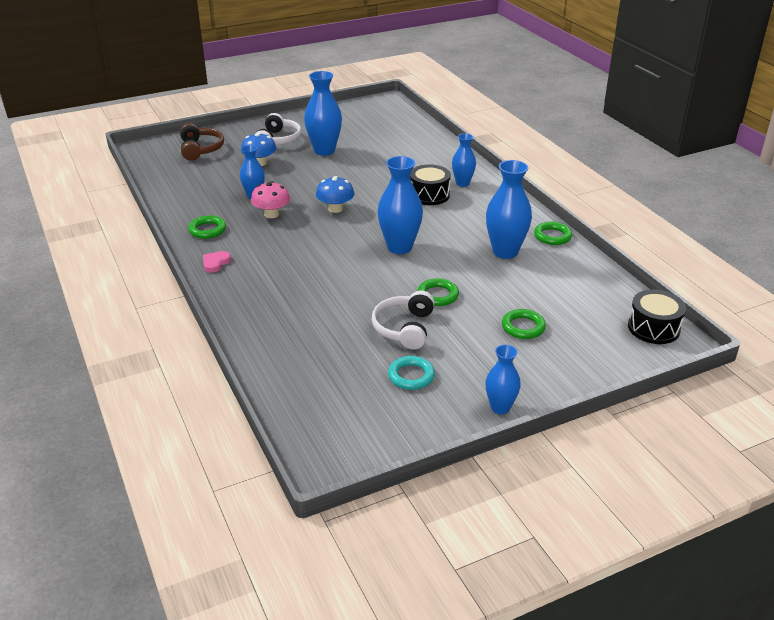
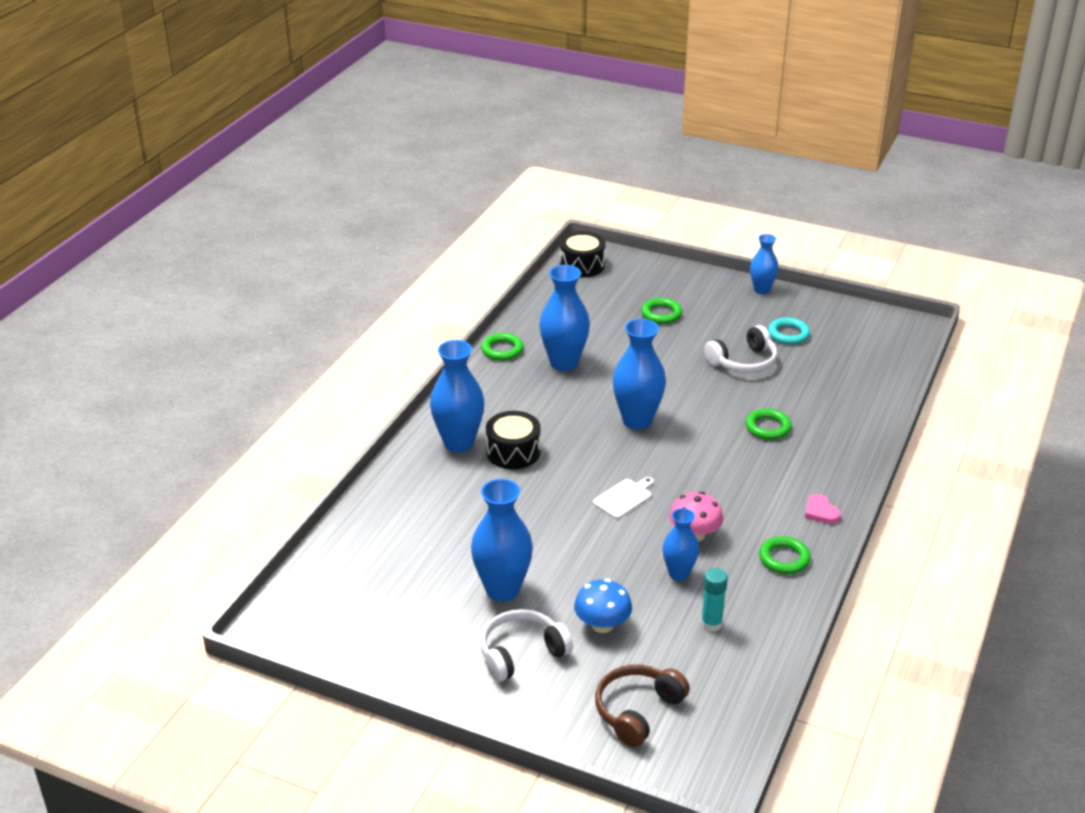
camera: 130 degrees left, 0 degrees up
(209, 187) = (711, 624): none -> turquoise glue stick
(215, 263) = (821, 512): pink heart -> pink heart turned 75 degrees clockwise
(335, 209) = (624, 498): blue mushroom -> white cutting board
(438, 295) = (679, 367): green ring -> green ring (768, 427)
(462, 183) = (458, 443): blue vase -> blue vase, size x1.65

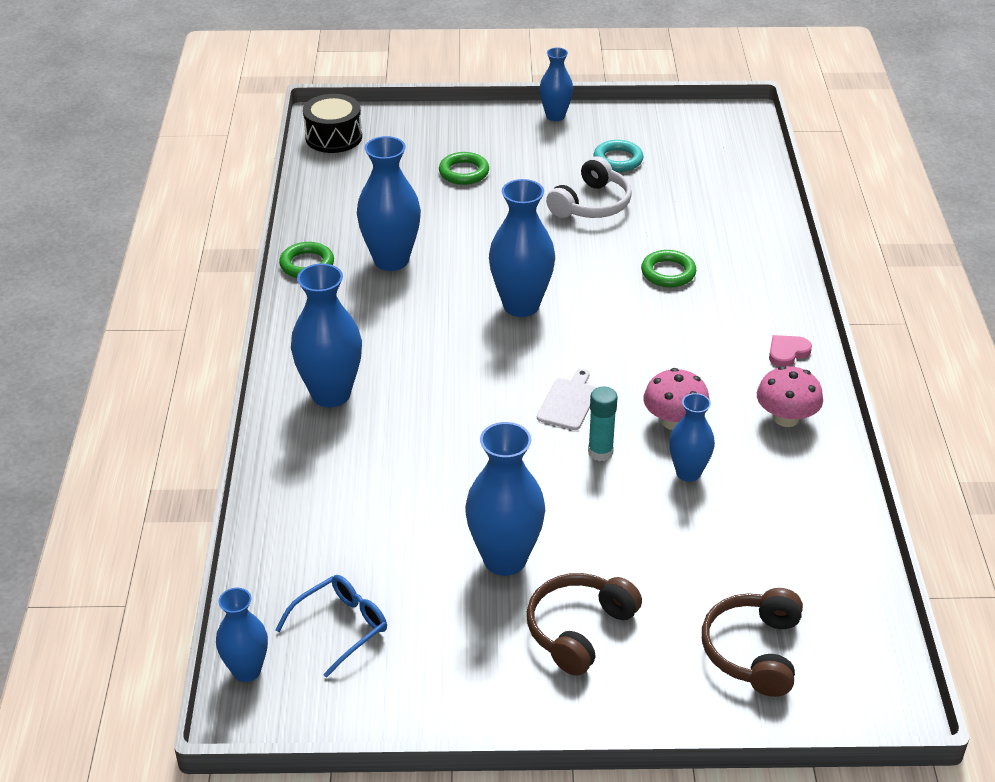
camera: 25 degrees left, 5 degrees up
(284, 603) = (247, 670): none -> blue vase
(362, 596) = (341, 627): none -> blue glasses
(513, 452) = (404, 386): black drum -> none
(521, 653) = (579, 630): white headphones -> brown headphones
(602, 625) = (646, 562): blue mushroom -> none
(711, 624) = (762, 519): turquoise glue stick -> turquoise glue stick (600, 452)
(784, 559) = (786, 418): green ring -> pink mushroom
(821, 512) = (787, 353): pink heart -> pink heart turned 105 degrees clockwise

